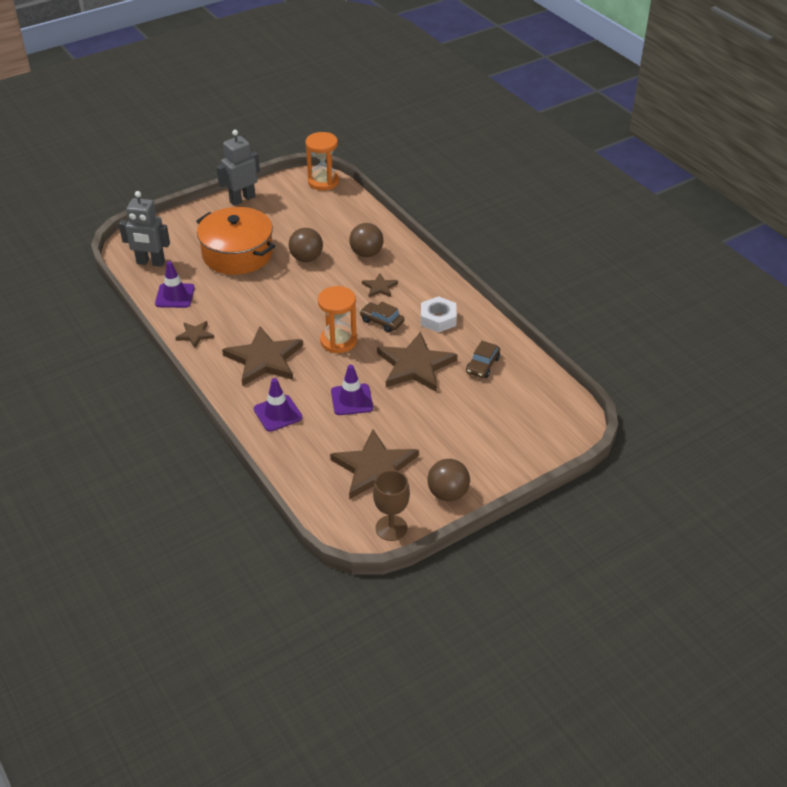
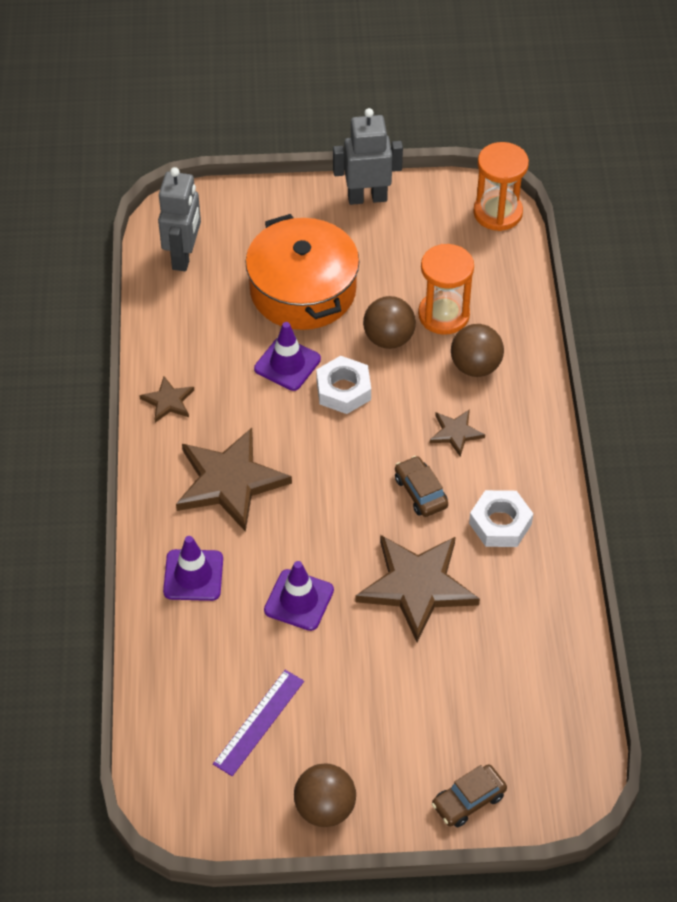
camera: 30 degrees right, 10 degrees up
(150, 262) = (184, 256): grey robot -> grey robot turned 120 degrees counterclockwise
(175, 296) = (181, 325): purple traffic cone -> purple traffic cone (287, 364)
(299, 291) = (343, 390): none -> white nut
(338, 341) = (342, 497): orange hourglass -> orange hourglass (443, 315)
(375, 469) = (259, 722): brown star -> purple ruler
(391, 528) = (220, 821): brown goblet -> none
(482, 365) = (508, 630): brown car -> brown car (468, 800)

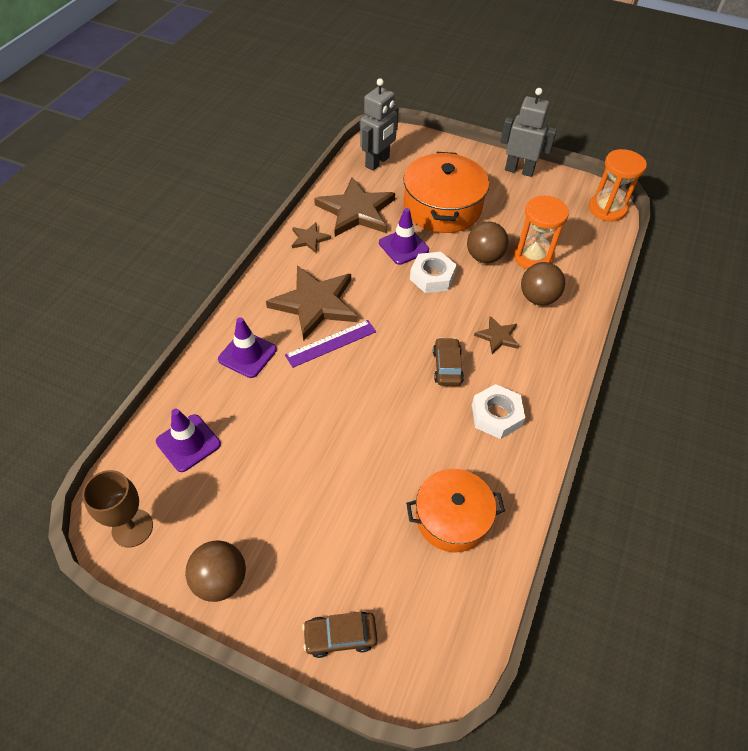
camera: 25 degrees right, 0 degrees up
(202, 805) = (132, 528): none -> brown goblet
(259, 722) = (219, 483): purple ruler -> purple ruler (331, 343)
(299, 600) = (309, 405): purple traffic cone -> purple traffic cone (188, 443)
(417, 586) = (403, 434): brown star -> brown star (356, 211)
(511, 647) = (452, 517): none -> orange pot

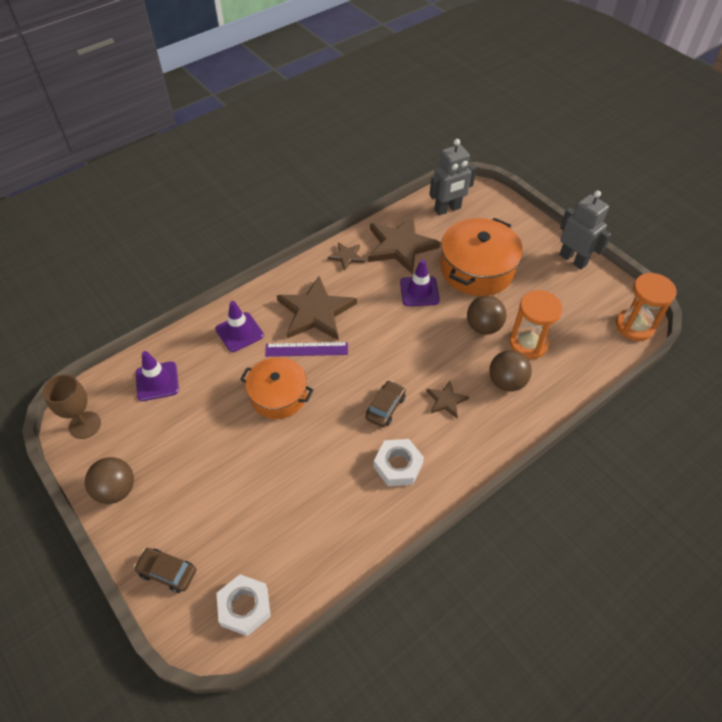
camera: 30 degrees right, 0 degrees up
(432, 277) = (425, 327): white nut -> white nut (244, 607)
(452, 517) = (305, 529): orange pot -> orange pot (278, 395)

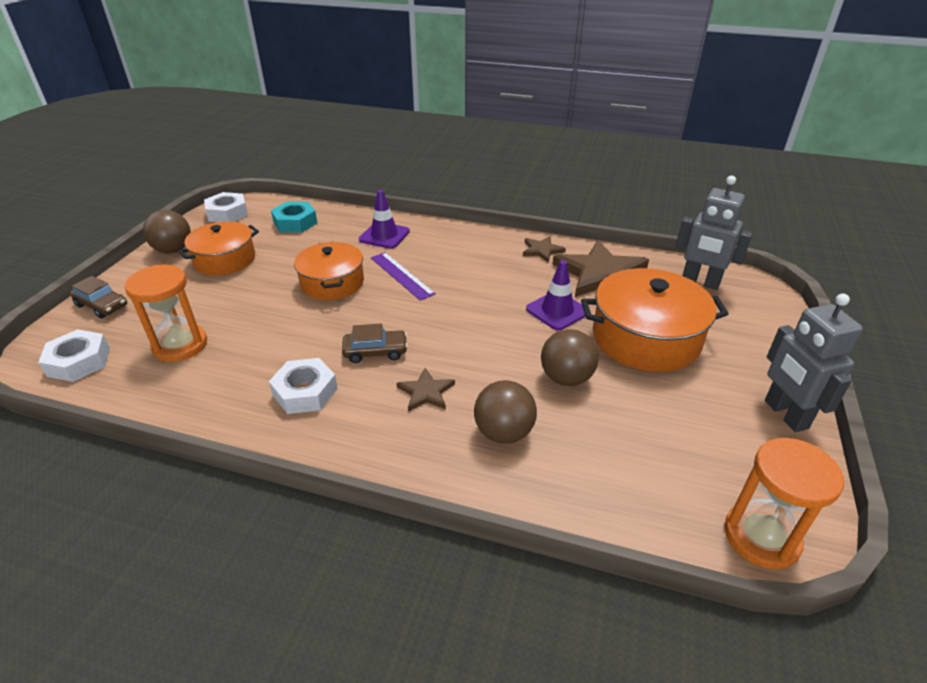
camera: 55 degrees right, 15 degrees down
(85, 425) = (227, 213): brown goblet -> white nut
(157, 381) = (295, 223): purple traffic cone -> turquoise nut
(167, 572) = (102, 306): brown car -> brown car turned 135 degrees clockwise
(173, 455) = (225, 260): none -> orange pot
(316, 312) = (452, 262): brown star -> none
(528, 343) = (587, 428): orange hourglass -> orange hourglass (180, 345)
(573, 259) = (785, 414): grey robot -> grey robot turned 150 degrees clockwise

